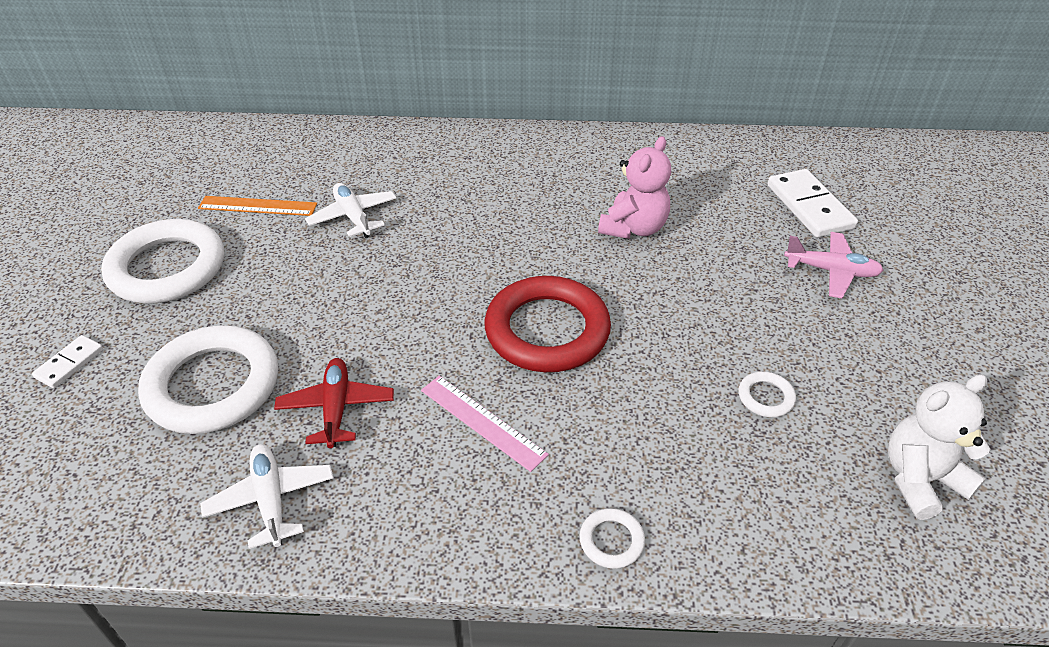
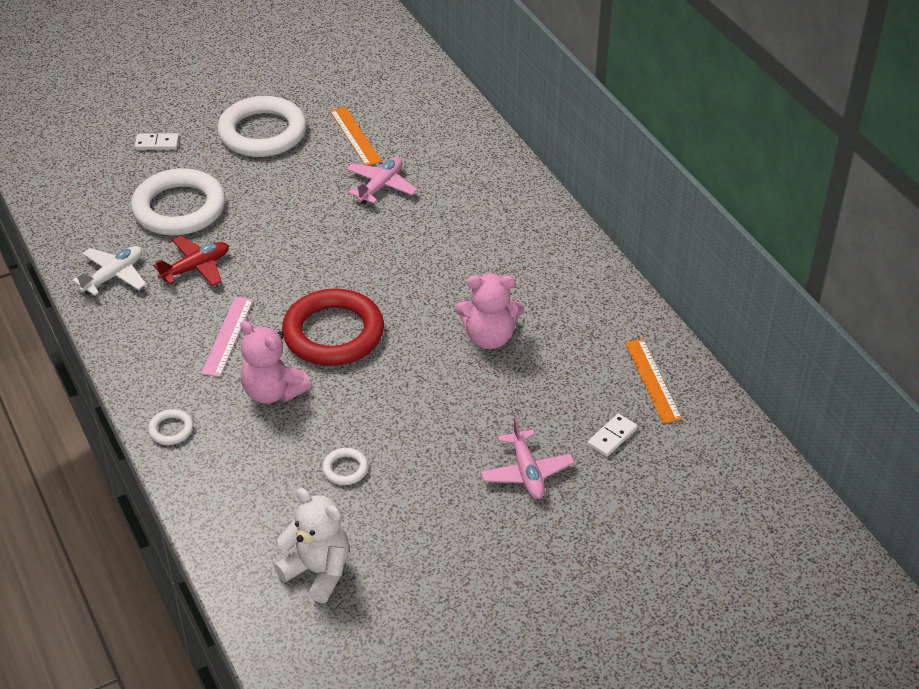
camera: 60 degrees right, 0 degrees up
(353, 217) = (381, 186): white plane -> pink plane
(606, 414) = (273, 392): none -> pink teddy bear
(751, 162) = (652, 380): none -> orange ruler
(809, 206) = (612, 437): white domino -> white domino, size x0.54

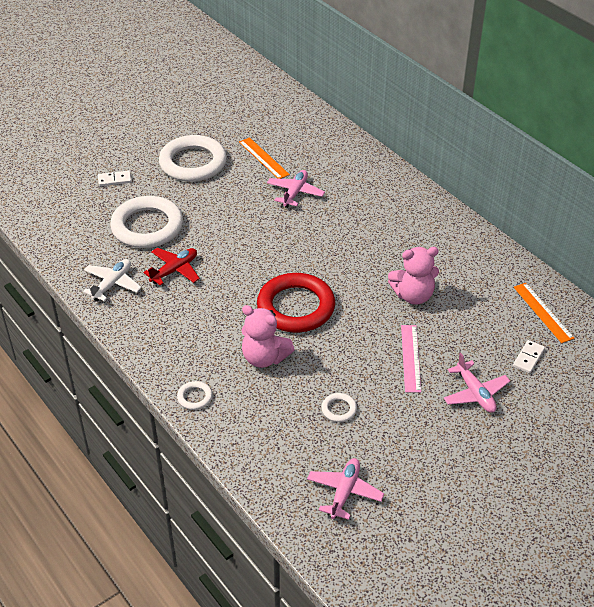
camera: 10 degrees left, 0 degrees up
(228, 336) = (216, 319): pink ruler -> pink ruler (410, 358)
(318, 571) = (344, 492): white teddy bear -> pink plane

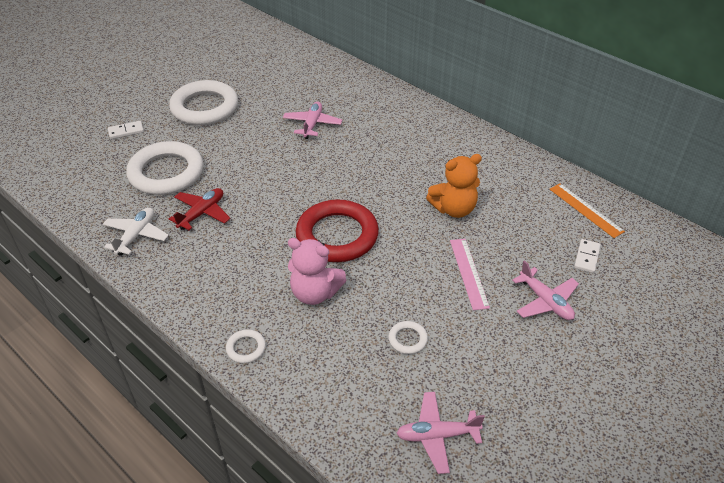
camera: 10 degrees left, 0 degrees up
(263, 158) = (274, 96): orange ruler -> none
(344, 492) = (437, 435): pink plane -> pink plane turned 105 degrees counterclockwise
(413, 295) = (454, 209): pink teddy bear -> orange teddy bear

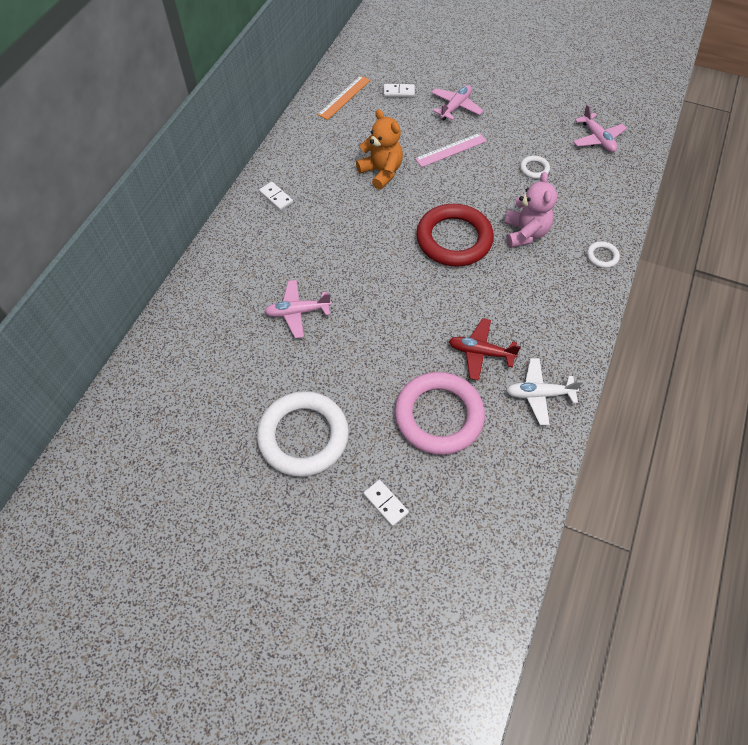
camera: 110 degrees left, 15 degrees up
(166, 173) = (438, 416): white ring -> pink ring
(447, 136) = (276, 197): none -> white domino

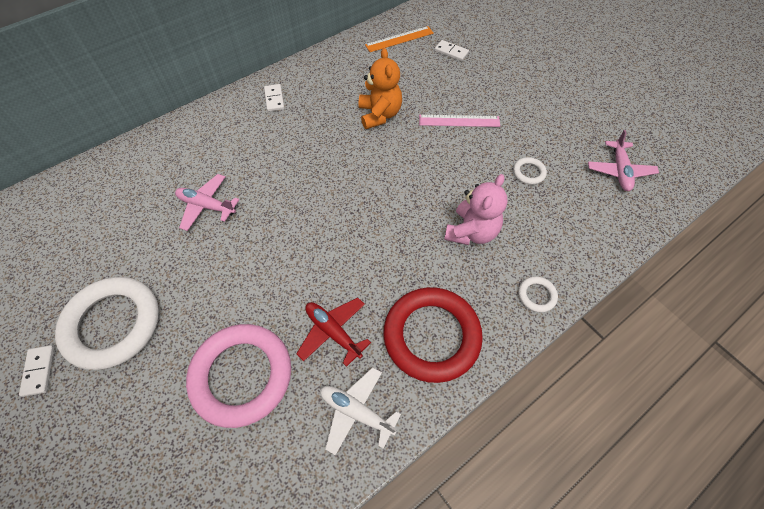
camera: 30 degrees right, 0 degrees up
(385, 503) = (121, 438): white domino -> white domino (39, 371)
(454, 239) = (396, 205): red ring -> red ring (431, 336)
(455, 107) = (493, 84): pink plane -> none

